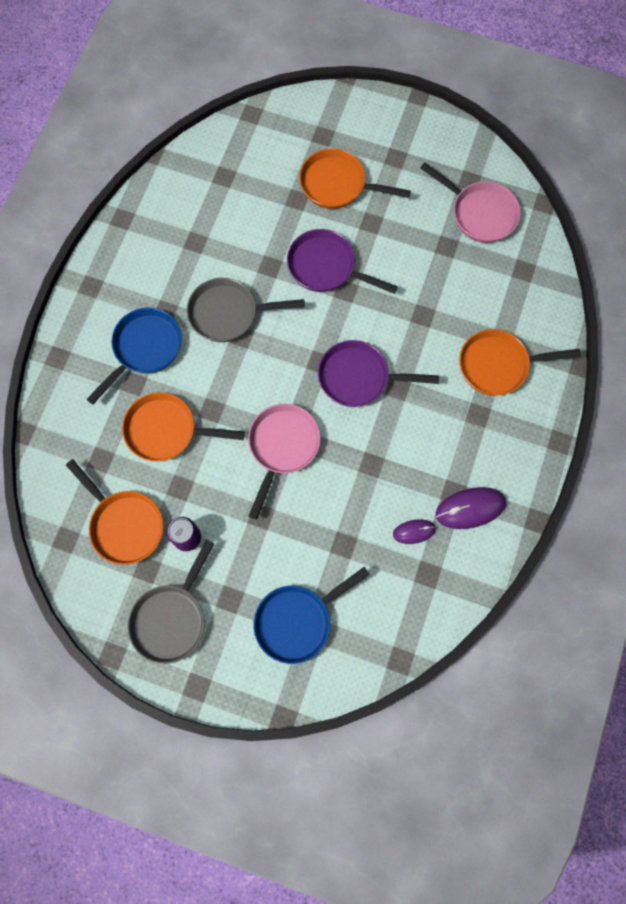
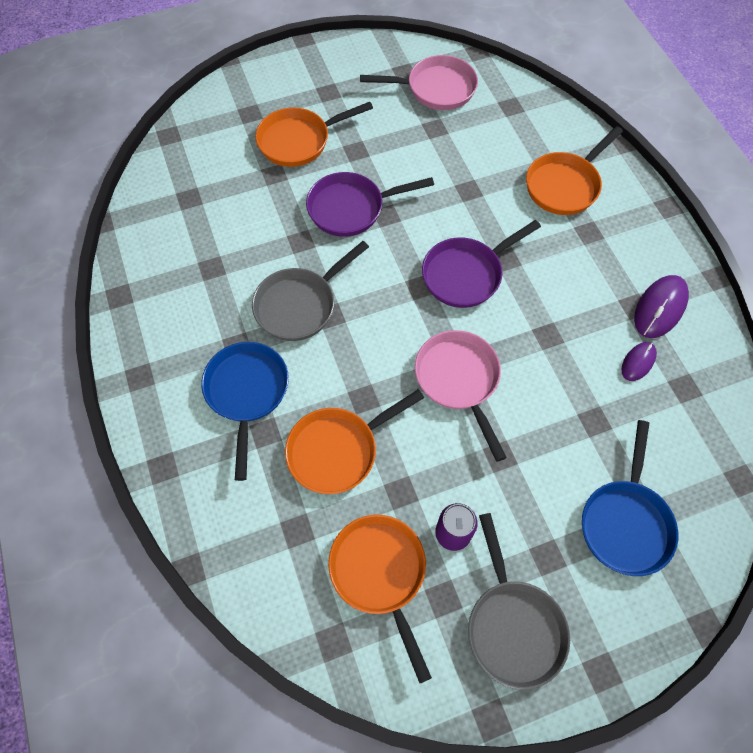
camera: 40 degrees left, 10 degrees down
(124, 524) = (380, 573): orange pan -> orange pan turned 120 degrees counterclockwise

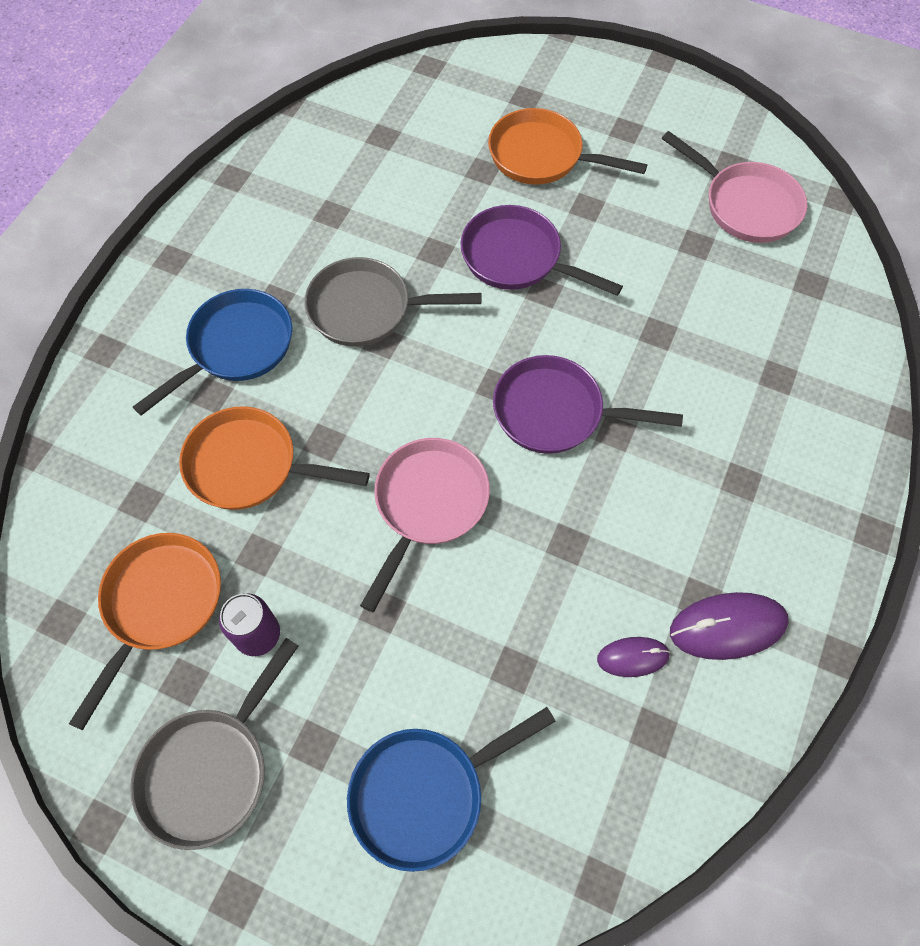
camera: 45 degrees right, 0 degrees up
(564, 185) = (773, 411): orange pan -> none

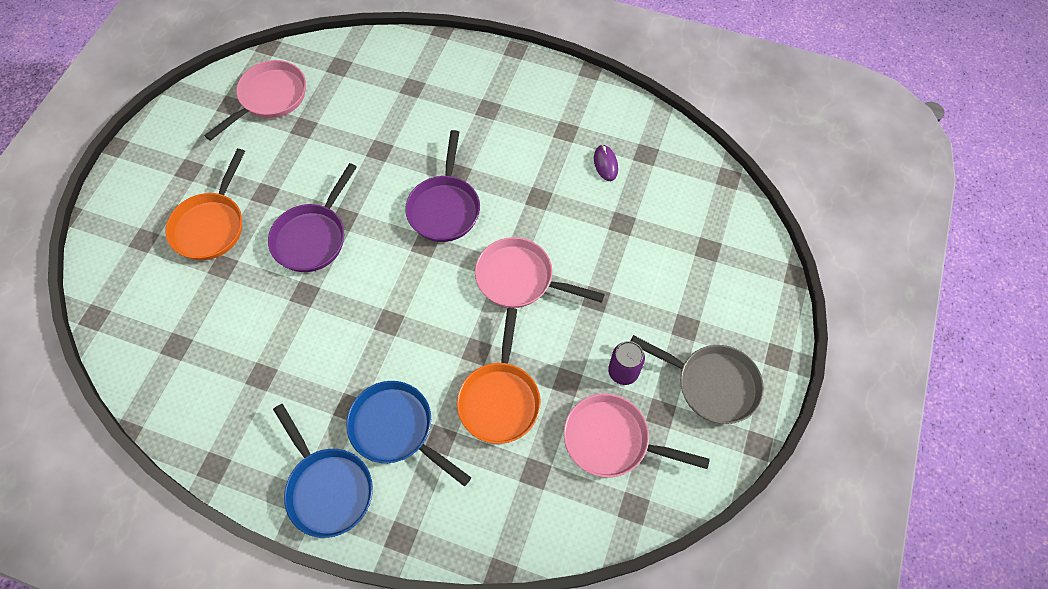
camera: 95 degrees left, 0 degrees up
(160, 605) = (612, 440): orange pan -> pink pan
(367, 309) = (359, 336): grey pan -> none
(425, 793) = (701, 263): blue pan -> blue pan (328, 488)
(727, 627) = (581, 119): purple mouse -> none

